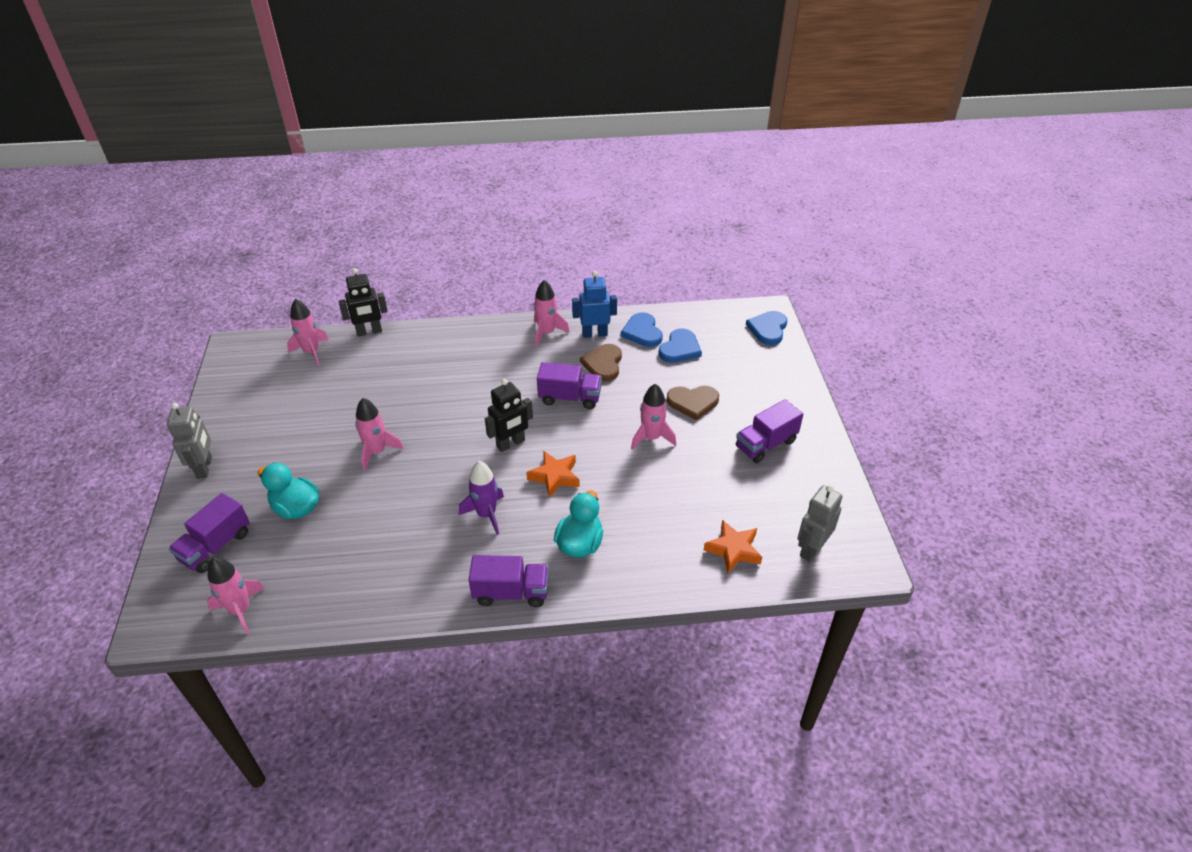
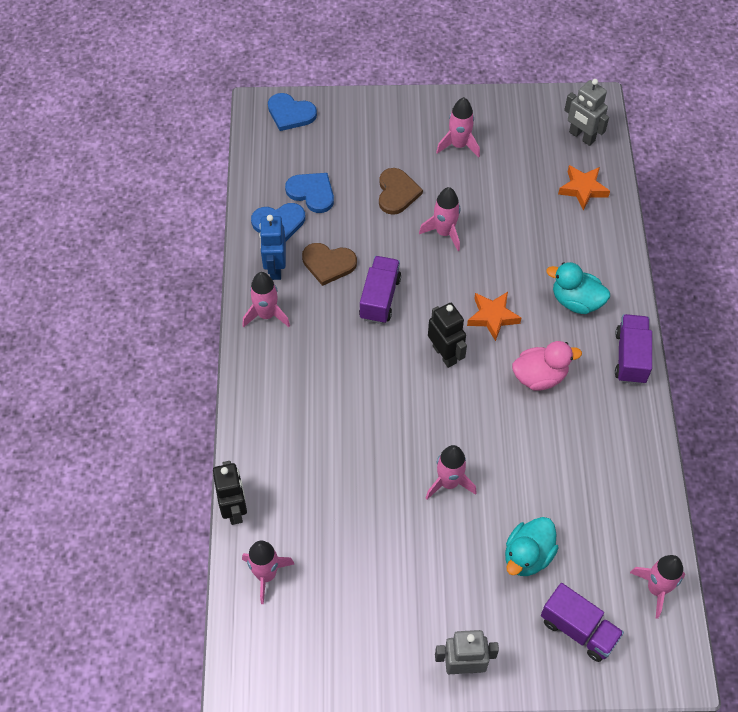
camera: 85 degrees left, 15 degrees up
(486, 514) = (540, 376): purple rocket -> pink duck
(765, 444) = (459, 145): purple truck -> pink rocket

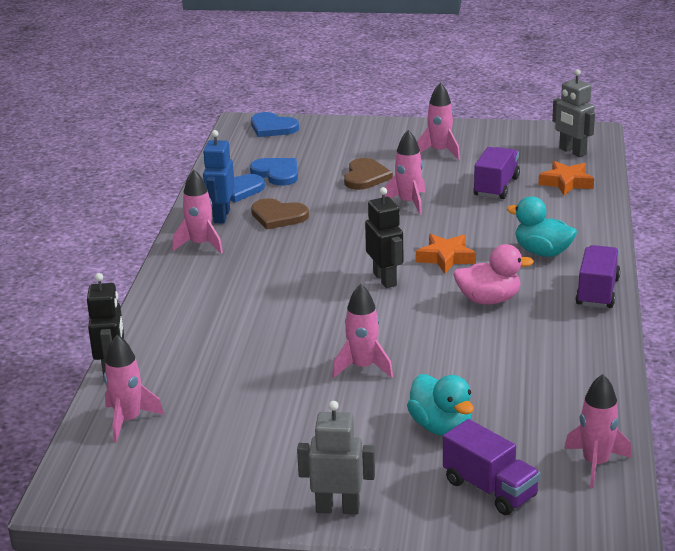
camera: 10 degrees right, 30 degrees down
(380, 298) = (325, 240): purple truck -> purple truck (496, 187)
(527, 556) = (441, 427): turquoise duck -> turquoise duck turned 75 degrees counterclockwise

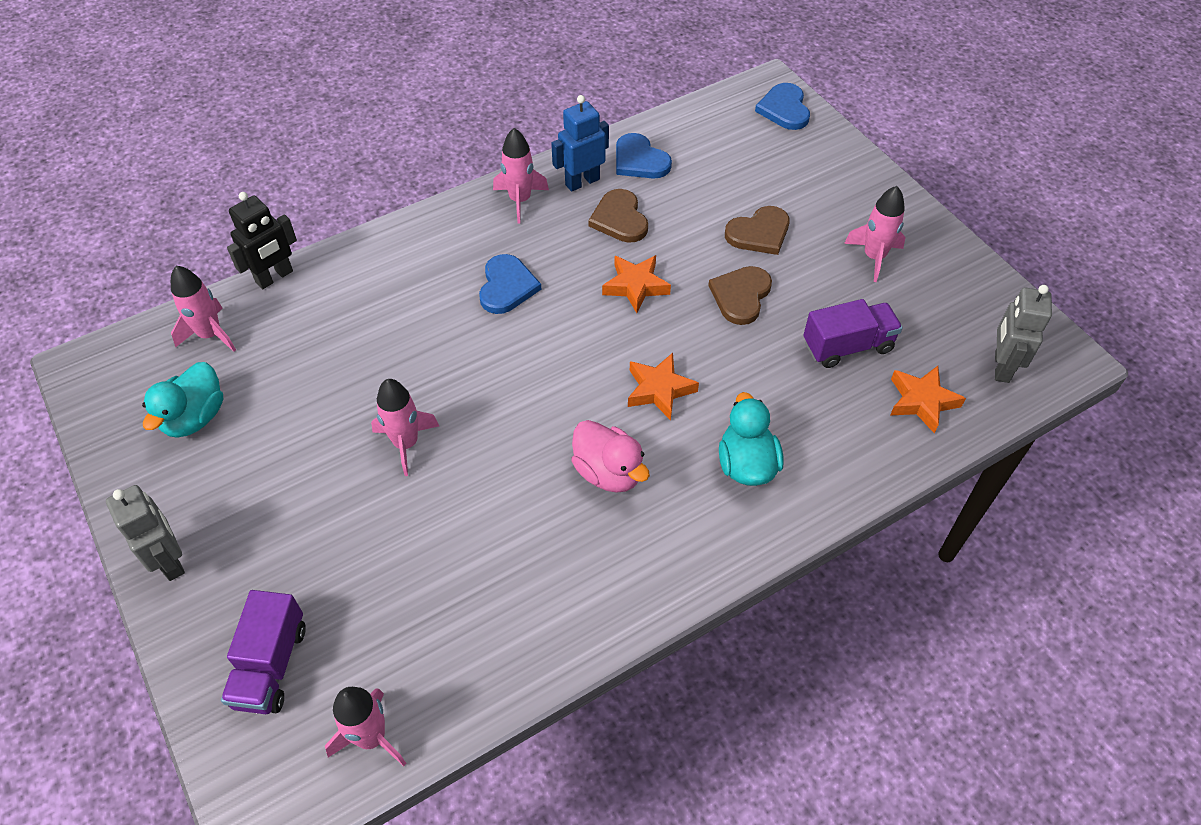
camera: 50 degrees right, 25 degrees up
(277, 173) = (699, 168): blue heart -> blue heart (507, 286)
(347, 233) = (635, 286): none -> orange star
(385, 279) = (575, 367): black robot -> none
(408, 202) = (741, 296): pink rocket -> brown heart
(441, 427) = (348, 565): turquoise duck -> turquoise duck (195, 417)
(597, 292) = (707, 560): purple truck -> none

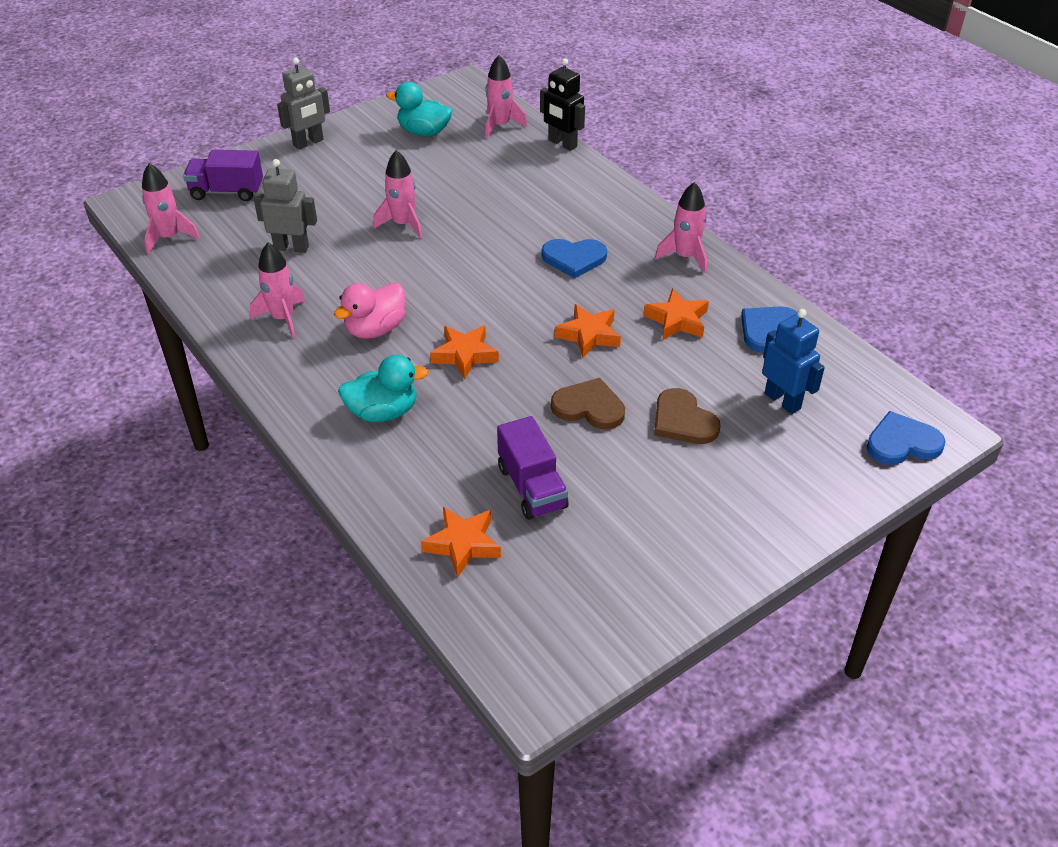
camera: 85 degrees right, 10 degrees down
(582, 182) = (723, 293): blue robot -> blue robot (782, 401)
(619, 219) = (677, 320): brown heart -> orange star
(874, 257) = (668, 515): pink rocket -> pink rocket (283, 318)
(1001, 366) = (517, 620): grey robot -> grey robot (291, 247)

